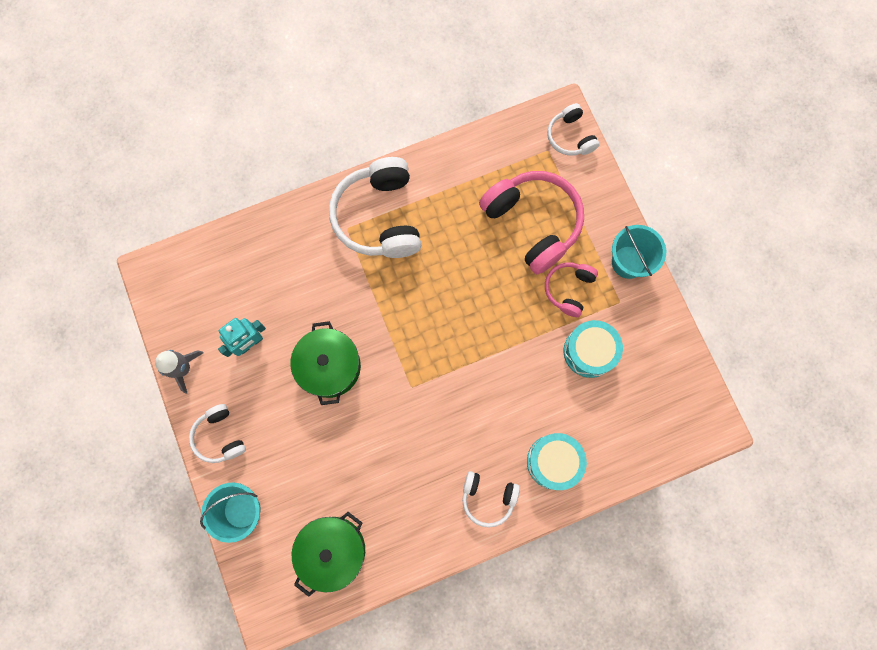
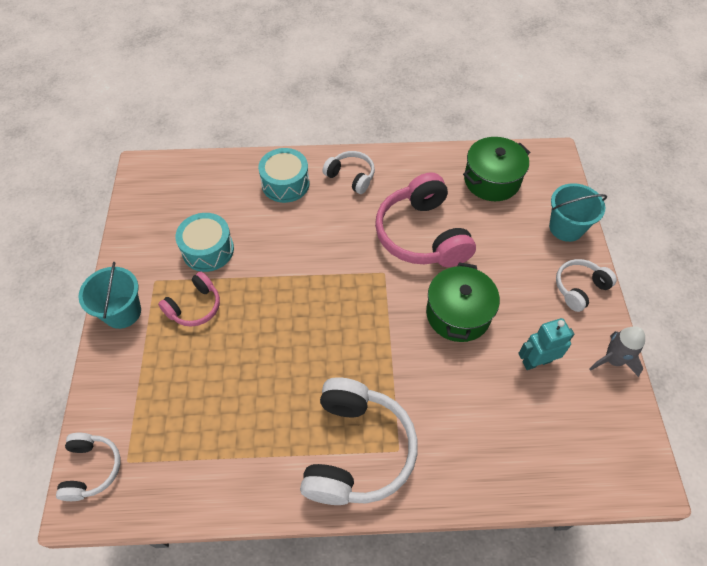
camera: 160 degrees left, 20 degrees down
(220, 436) = (579, 288): white headphones -> white headphones turned 120 degrees counterclockwise
(532, 223) = (192, 382): pink headphones -> pink headphones (422, 235)

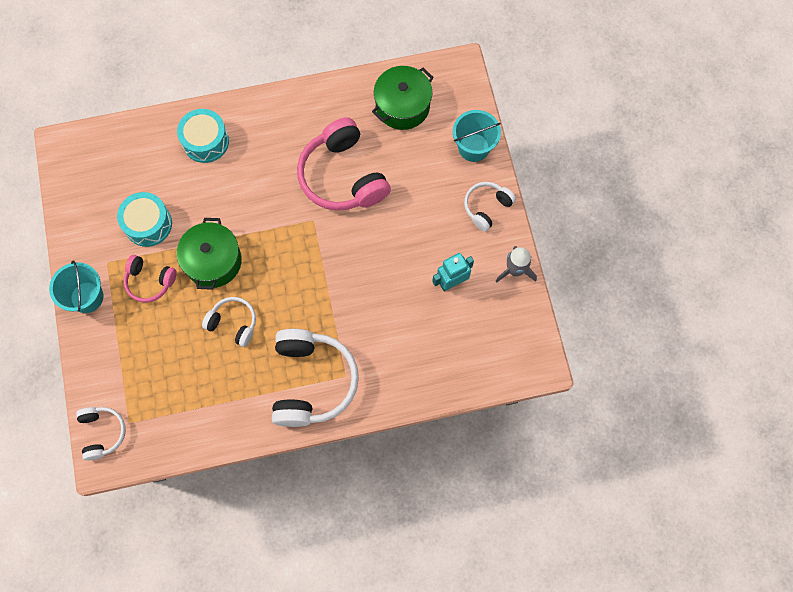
camera: 10 degrees left, 15 degrees up
(194, 306) = (150, 281): pink headphones -> pink headphones turned 75 degrees clockwise
(351, 177) = (267, 123): white headphones -> white headphones (233, 323)
(458, 314) = (382, 249): green pot -> green pot (213, 261)

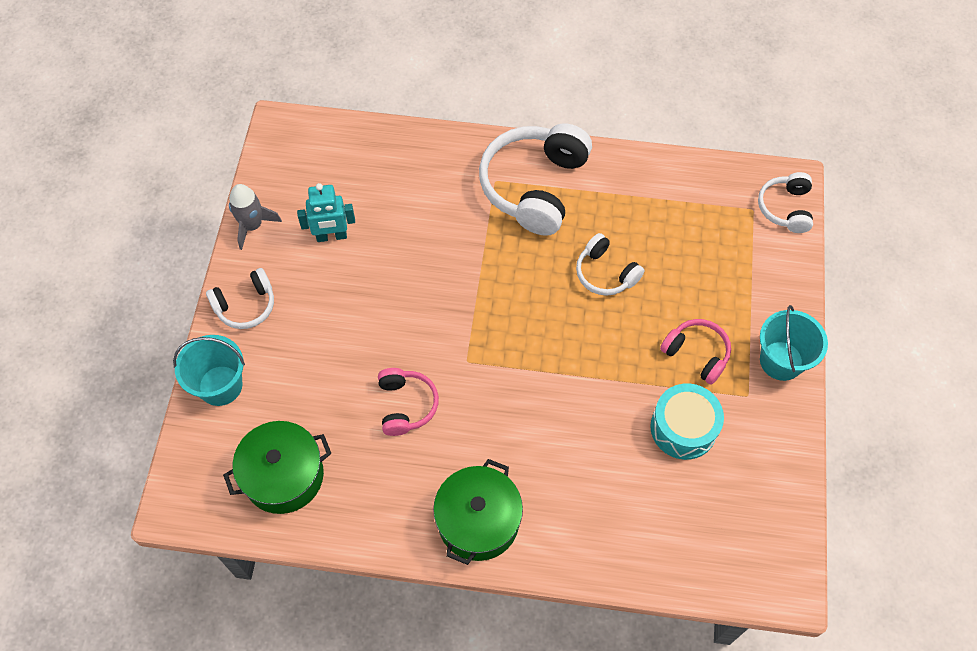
camera: 160 degrees left, 10 degrees down
(205, 141) = (575, 519): turquoise drum -> none
(213, 261) = (609, 352): green pot -> green pot (478, 521)
(343, 176) = (406, 405): pink headphones -> pink headphones, size x0.53

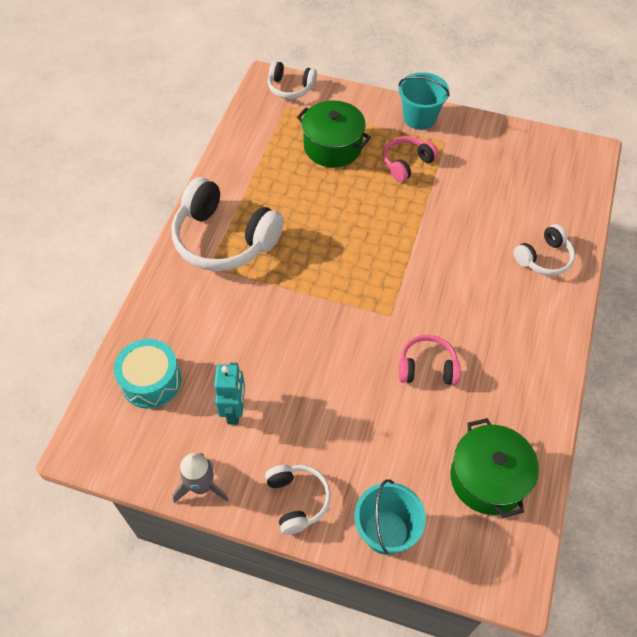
camera: 80 degrees left, 5 degrees down
(478, 521) = (538, 328): green pot -> green pot (333, 146)
(605, 273) = (323, 205): white headphones -> white headphones (544, 258)
(683, 428) = (467, 183): turquoise drum -> turquoise drum (151, 381)

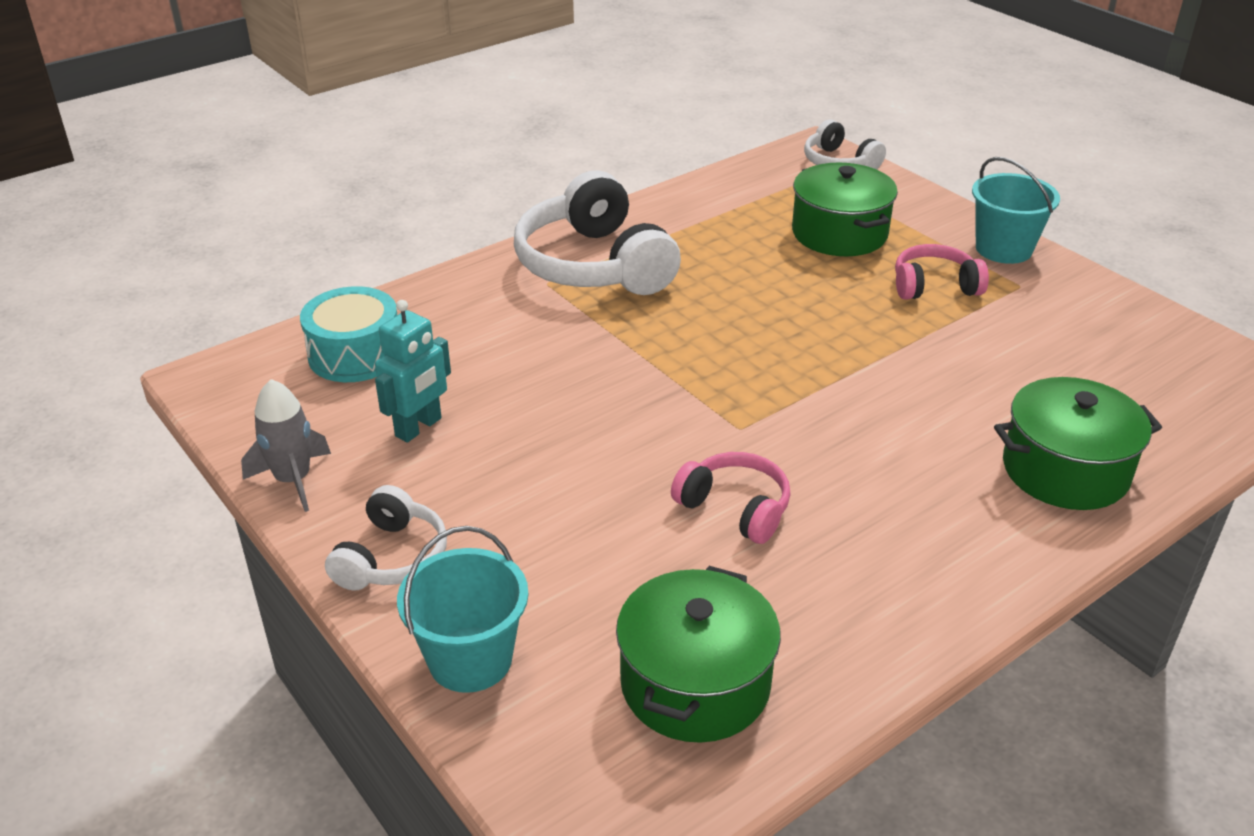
camera: 35 degrees right, 20 degrees down
(544, 258) = (1065, 470): white headphones -> green pot

